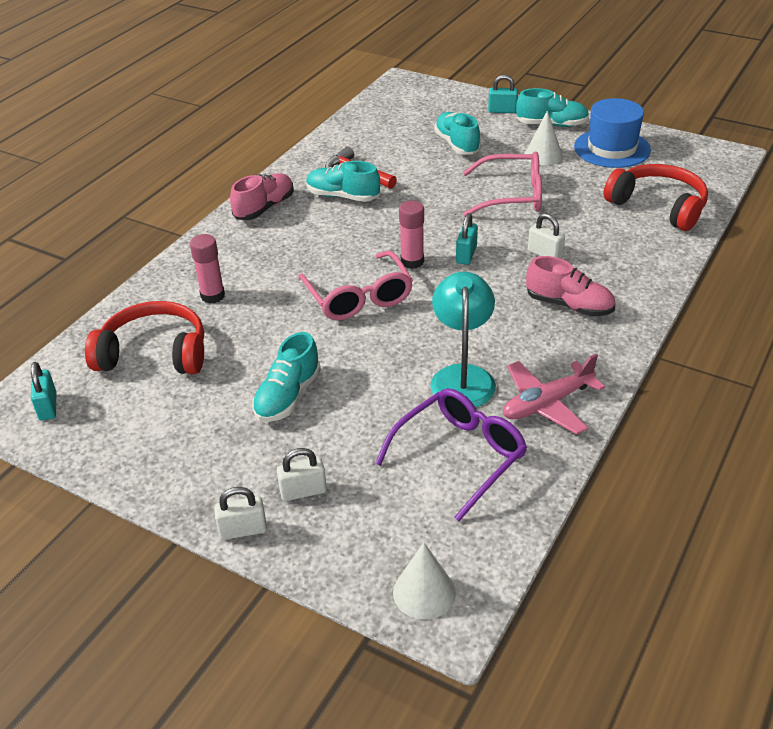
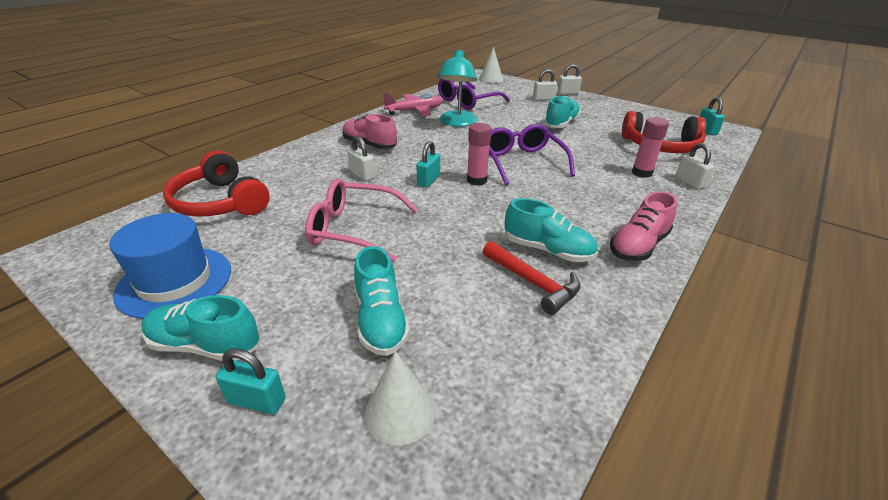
camera: 175 degrees left, 5 degrees down
(163, 287) = (690, 182): none -> white padlock
(359, 297) = (522, 162): pink glasses -> purple glasses
(543, 155) = (274, 281): white cone -> white cone (400, 412)

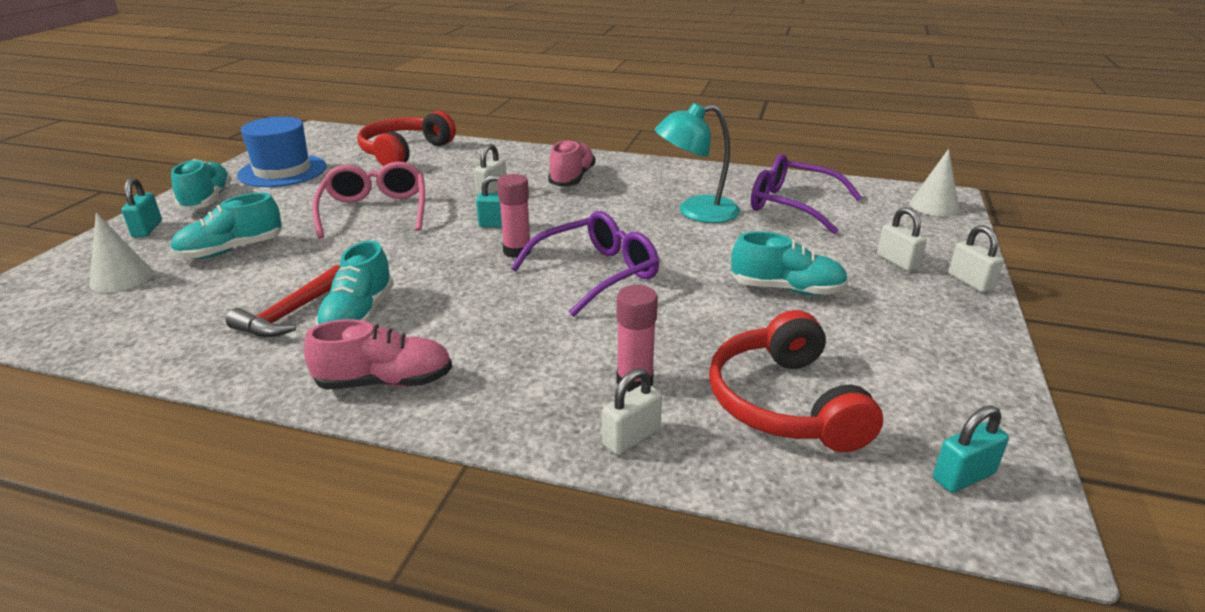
camera: 70 degrees right, 5 degrees down
(415, 111) = (707, 180): pink plane -> none
(638, 246) = (385, 382): pink shoe -> pink shoe turned 150 degrees clockwise

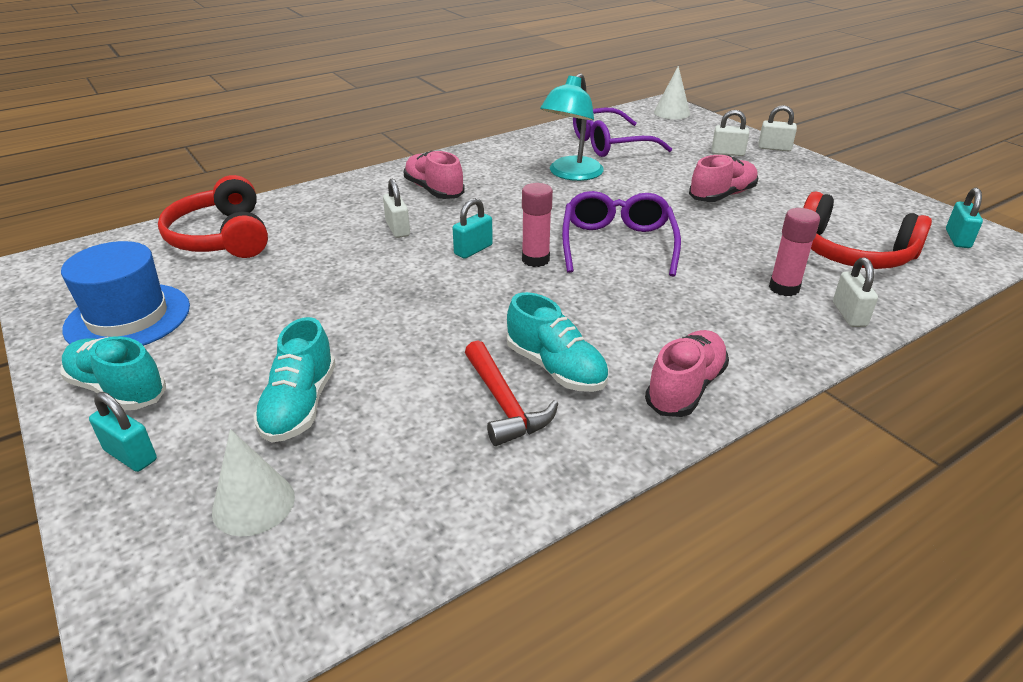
camera: 50 degrees left, 5 degrees up
(375, 211) = (342, 296): pink glasses -> none
(786, 289) = (722, 195): turquoise shoe -> pink shoe

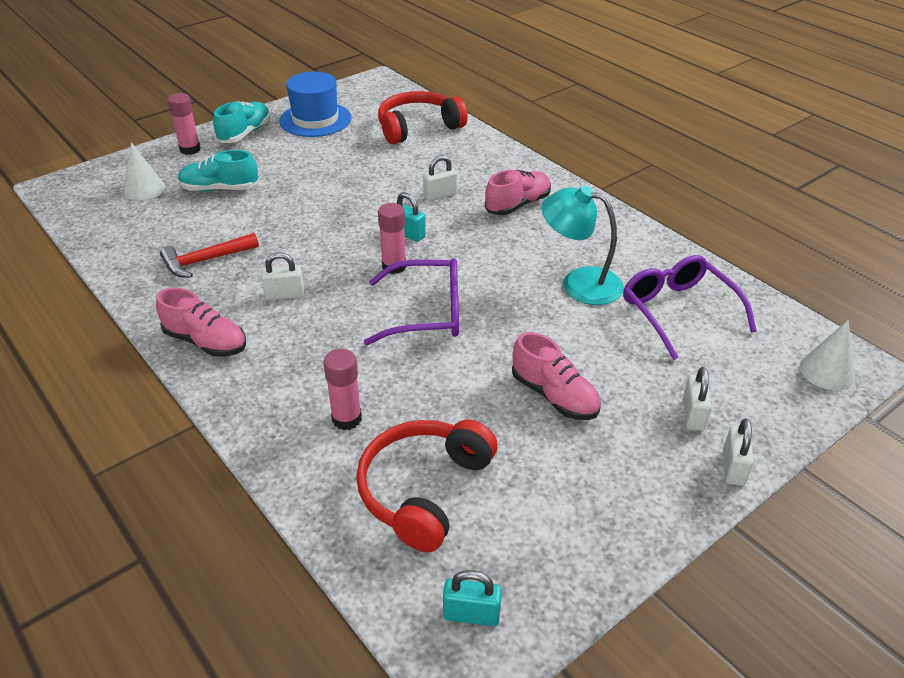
camera: 85 degrees right, 5 degrees up
(130, 455) = (190, 149): turquoise padlock -> pink glue stick
(555, 368) = (240, 281): turquoise shoe -> none
(849, 314) = (297, 459): white padlock -> white padlock (285, 295)

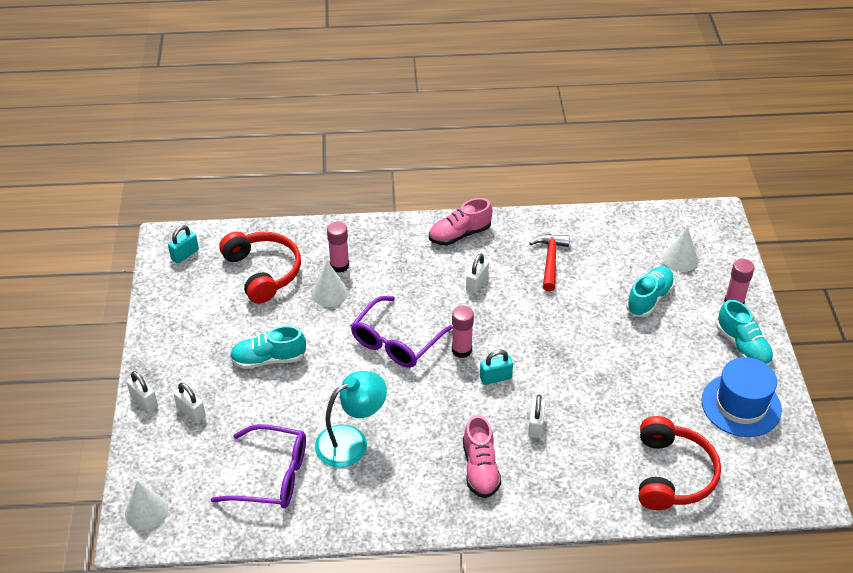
camera: 125 degrees right, 5 degrees up
(403, 402) = (329, 293): none -> white cone
(554, 396) = (268, 359): pink shoe -> turquoise shoe

